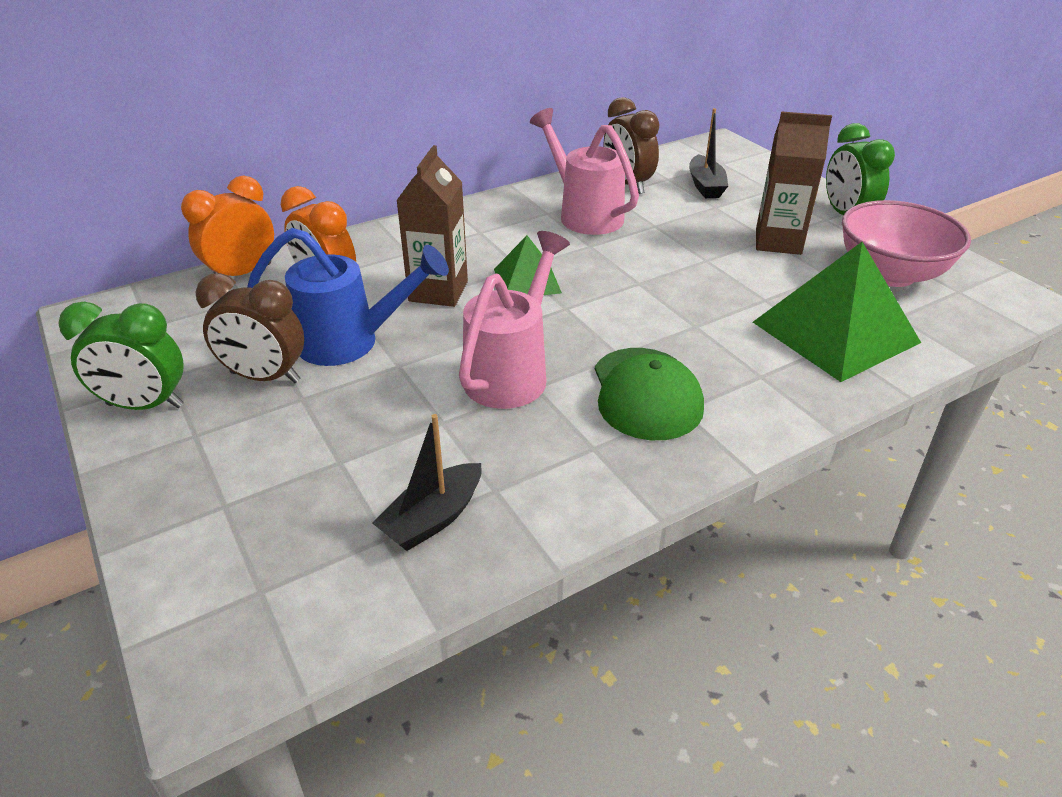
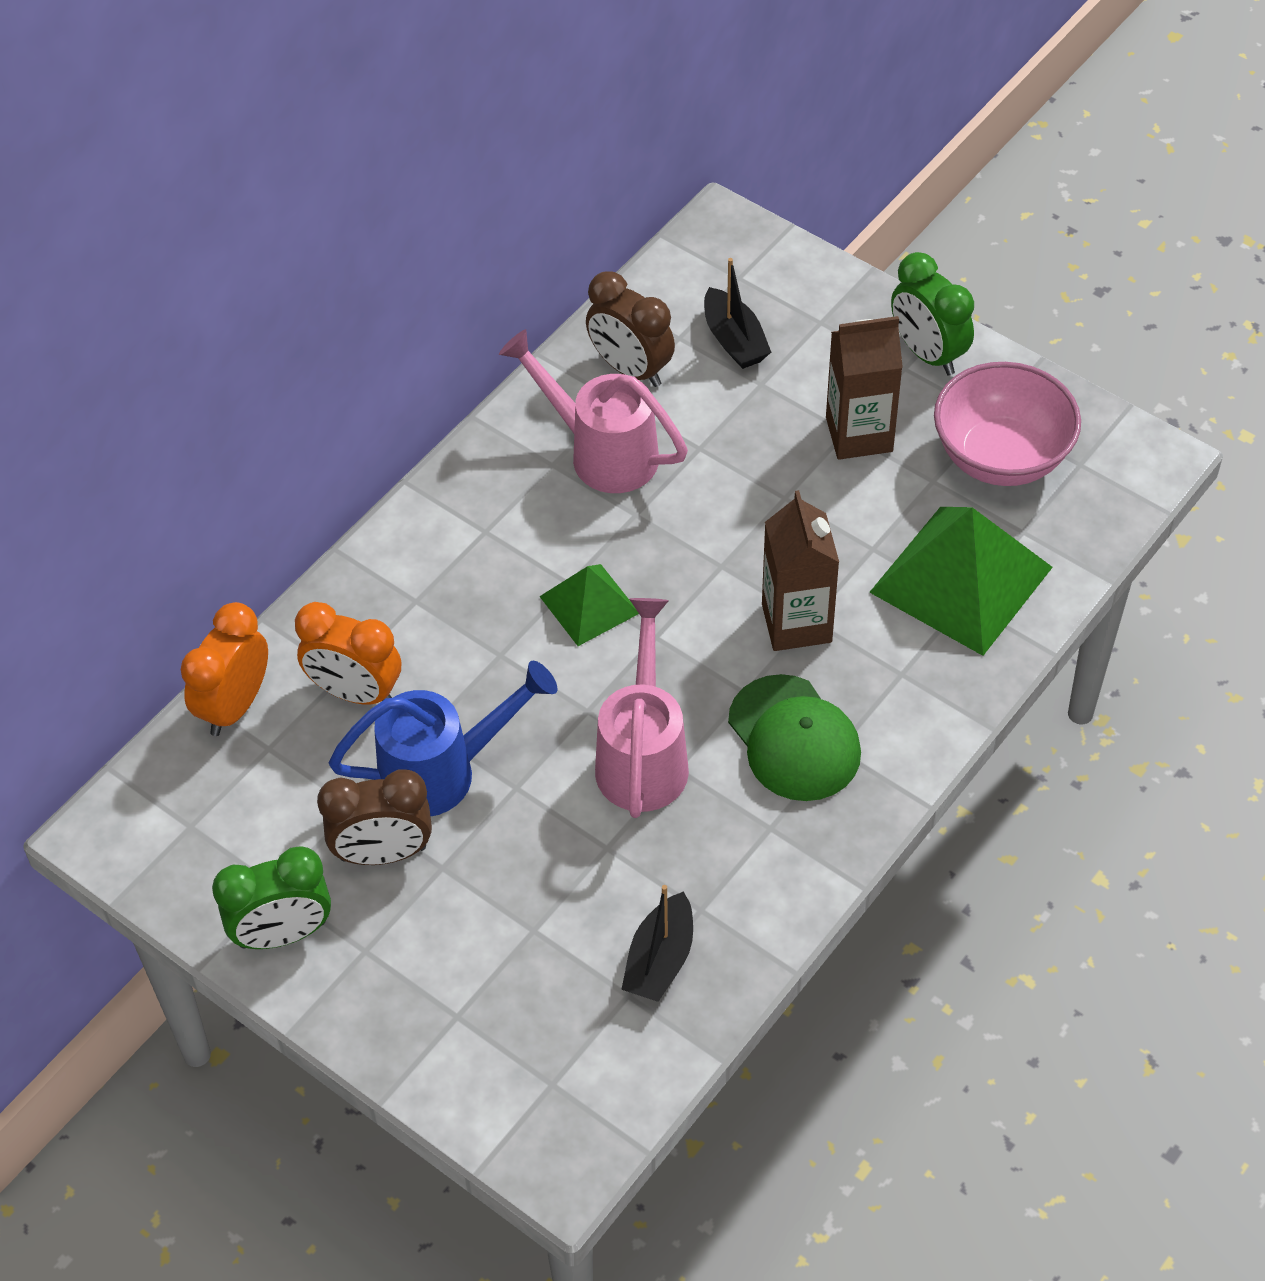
camera: 20 degrees left, 15 degrees up
(438, 291) = (494, 657): brown carton -> brown carton (796, 623)

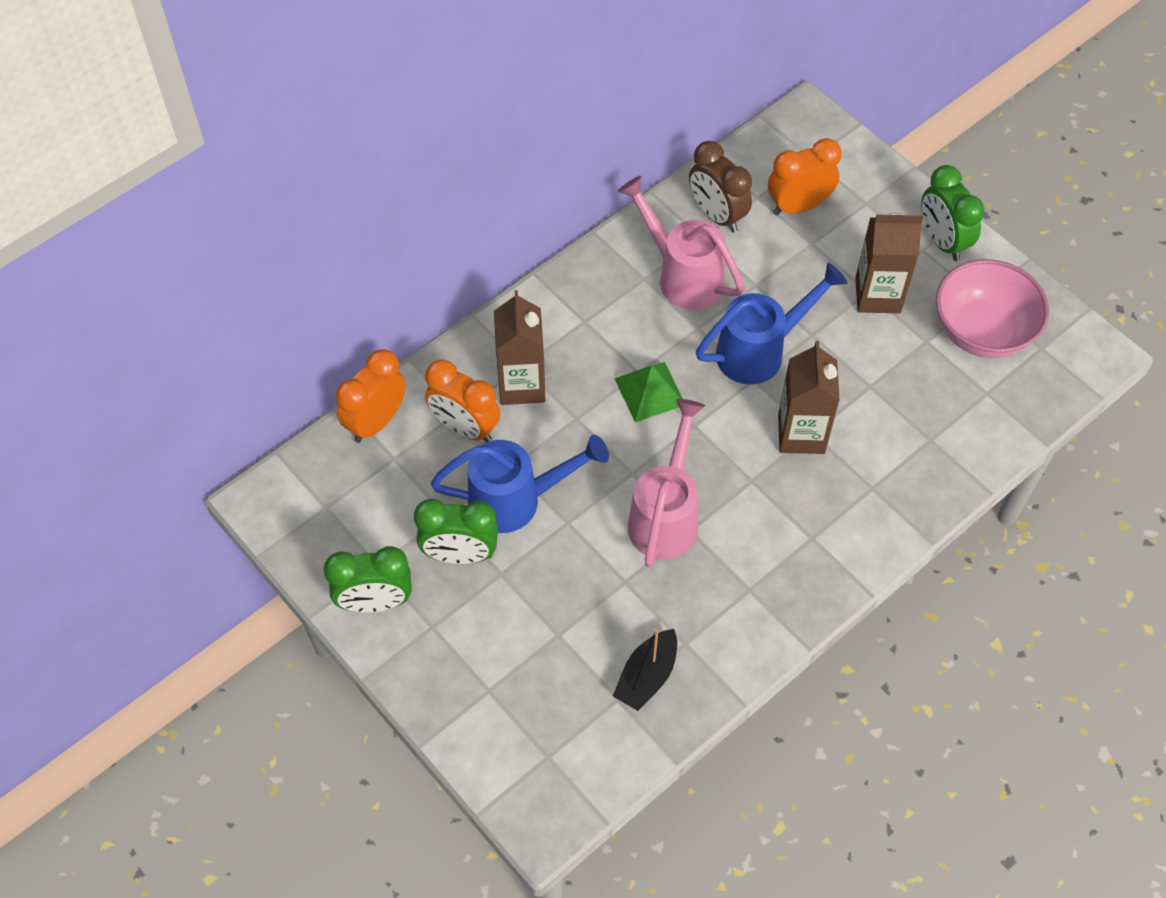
camera: 10 degrees right, 5 degrees up
(383, 853) = (460, 554): brown clock -> green clock
(419, 625) = (521, 385): none -> brown carton
(723, 529) = (761, 351): none -> blue watering can
(734, 340) = (798, 206): black boat -> orange clock
(794, 739) = (781, 523): green cap -> none
(961, 579) = (932, 422): green pyramid -> none

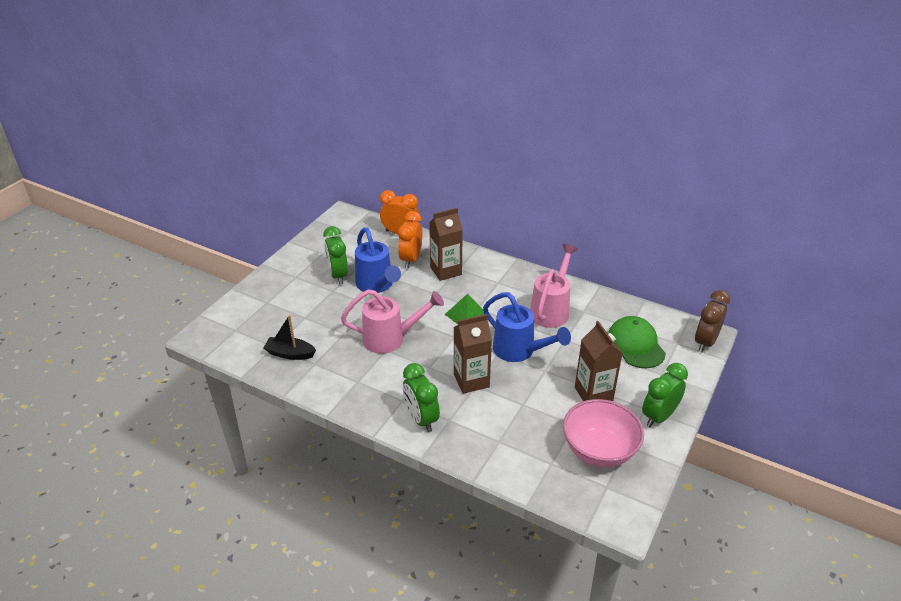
camera: 70 degrees right, 20 degrees down
(375, 602) = (302, 257): green clock -> green clock (421, 419)
(717, 215) = (603, 313): brown clock -> brown clock (705, 342)
(798, 206) = (635, 345): orange clock -> green cap

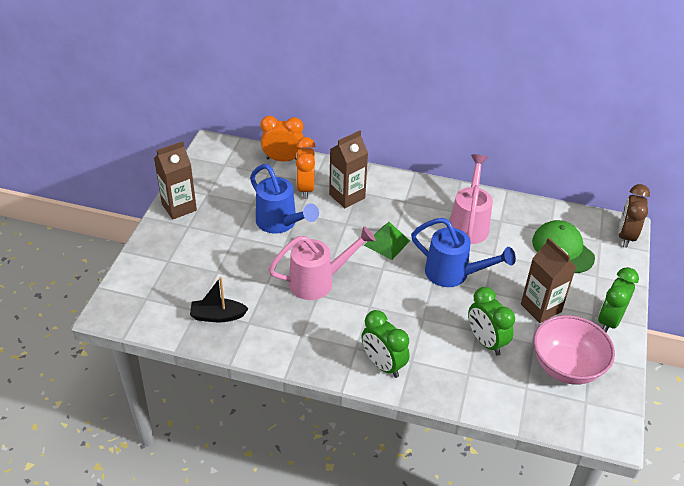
camera: 15 degrees left, 5 degrees up
(338, 275) = (234, 218): green clock -> green clock (486, 342)
(471, 380) = (417, 314): brown carton -> brown carton (179, 207)

